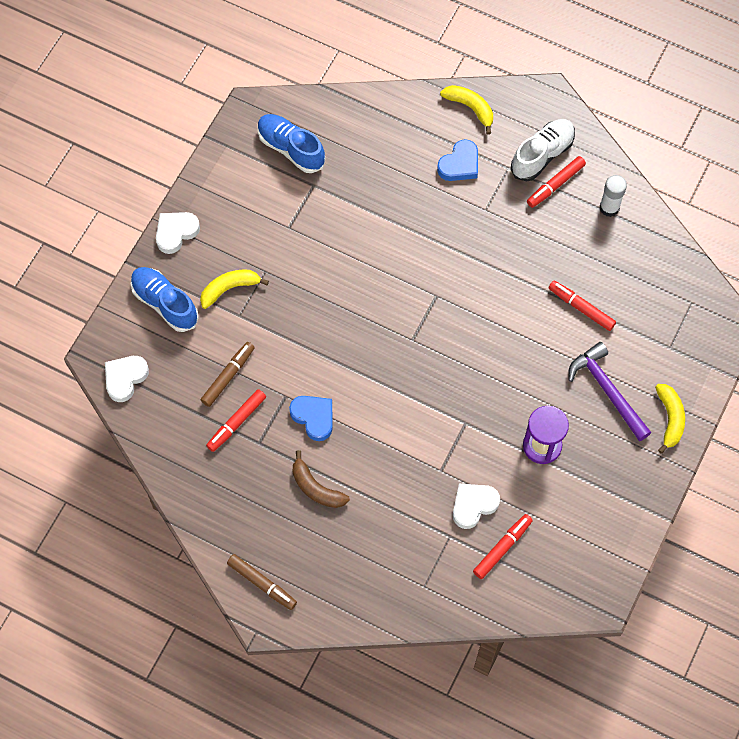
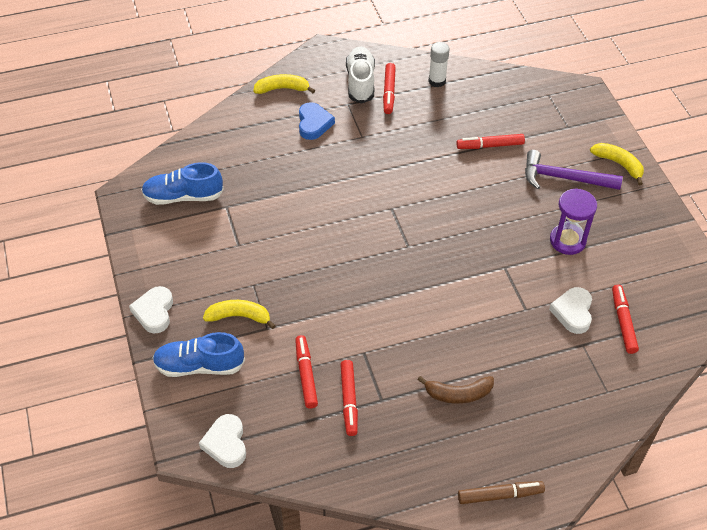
camera: 45 degrees left, 15 degrees down
(228, 376) = (306, 374): brown marker -> red marker
(229, 288) = (239, 316): yellow banana -> yellow banana turned 75 degrees clockwise
(313, 417) = (400, 349): blue heart -> none

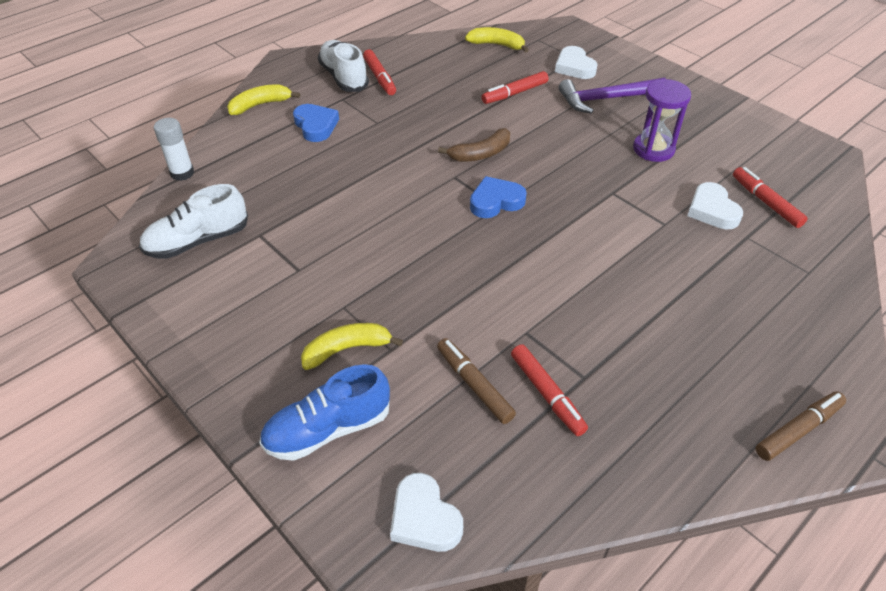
camera: 25 degrees left, 5 degrees down
(154, 312) = (228, 386): white heart -> white heart (574, 67)
(183, 196) = (198, 241): blue shoe -> white shoe
(306, 374) = (474, 385): red marker -> brown marker
(409, 241) = (496, 201): none -> blue heart
(437, 81) = (422, 56): white glue stick -> white glue stick (182, 173)
(458, 394) = (664, 335): brown banana -> brown banana (481, 154)
(618, 164) = (646, 74): yellow banana -> yellow banana (497, 45)

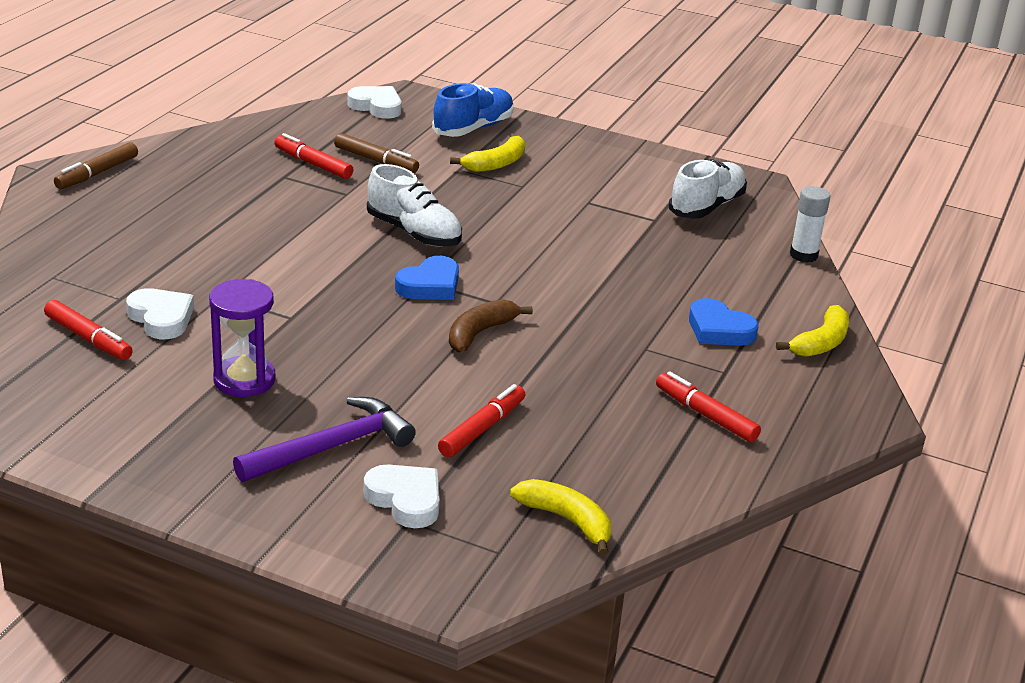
camera: 155 degrees right, 15 degrees down
(344, 77) = (757, 405): white shoe -> white shoe (414, 233)
(497, 45) = (567, 520): yellow banana -> yellow banana turned 135 degrees counterclockwise

